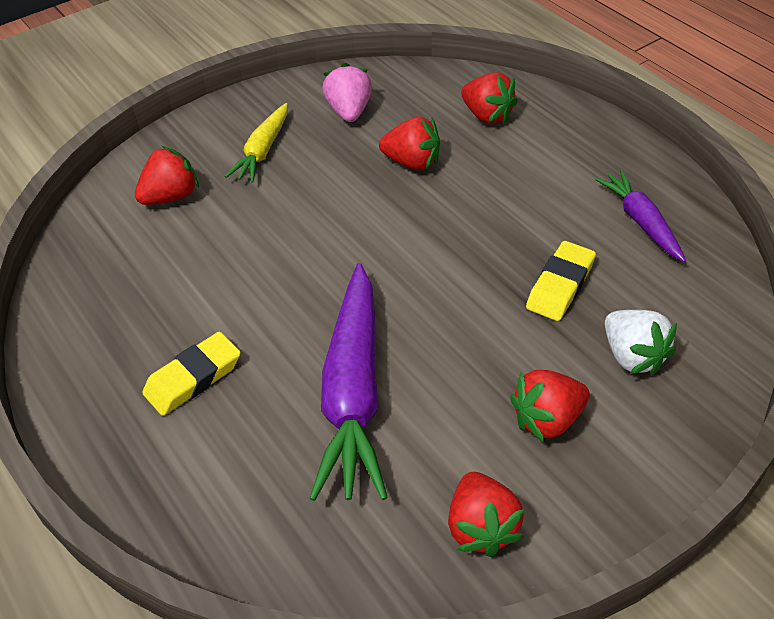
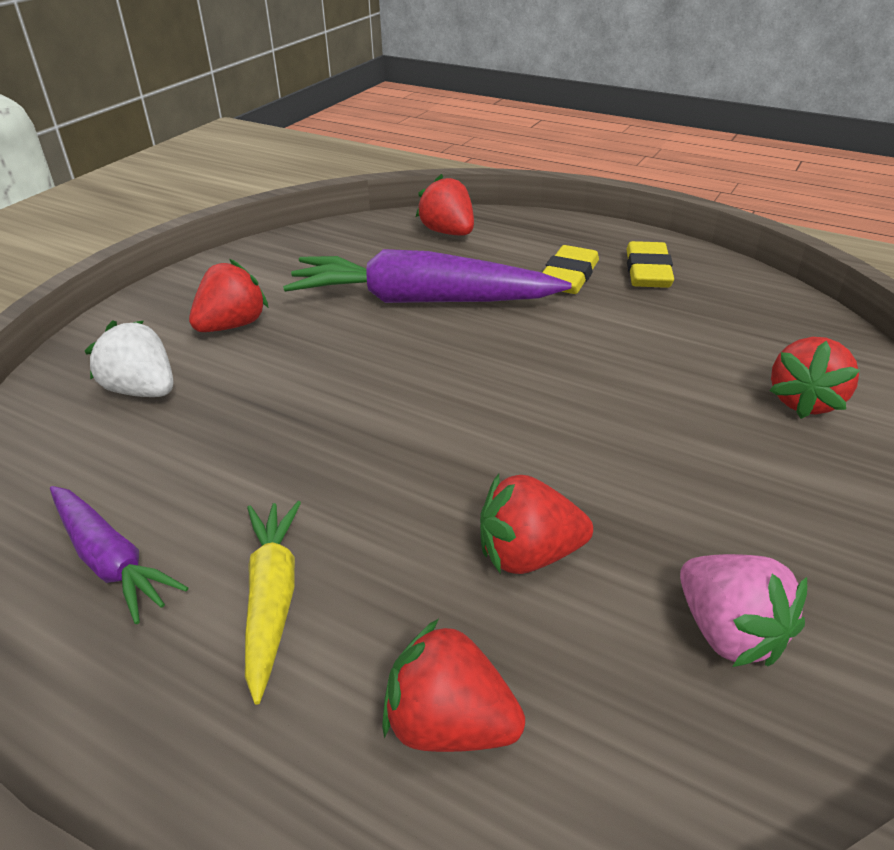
camera: 155 degrees right, 10 degrees down
(263, 151) = (777, 500): yellow carrot -> yellow carrot (272, 599)
(353, 392) = (421, 300): purple carrot -> purple carrot turned 60 degrees counterclockwise
(481, 527) = (275, 263): red strawberry -> red strawberry (448, 232)
(560, 285) = (234, 437): yellow eraser -> yellow eraser (648, 271)

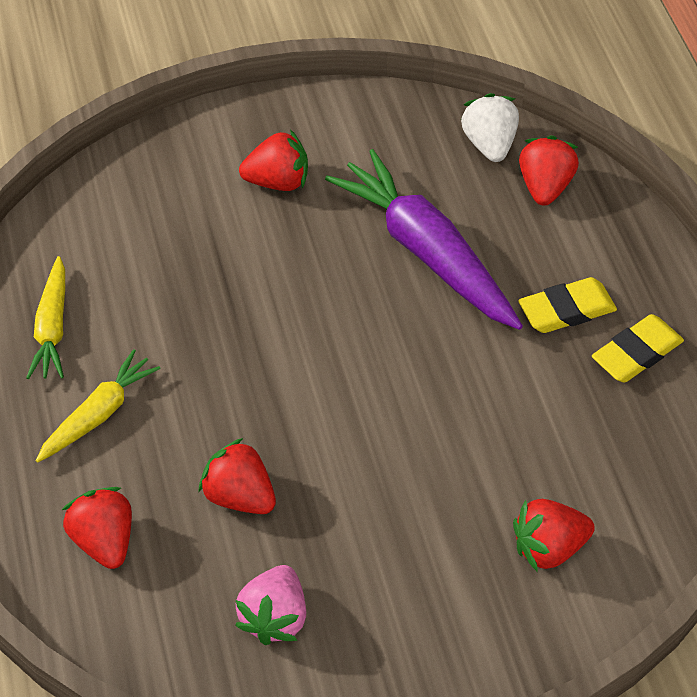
camera: 45 degrees right, 15 degrees up
(111, 560) = (52, 328): purple carrot -> yellow carrot
(143, 390) = (171, 206): white strawberry -> white strawberry (489, 144)

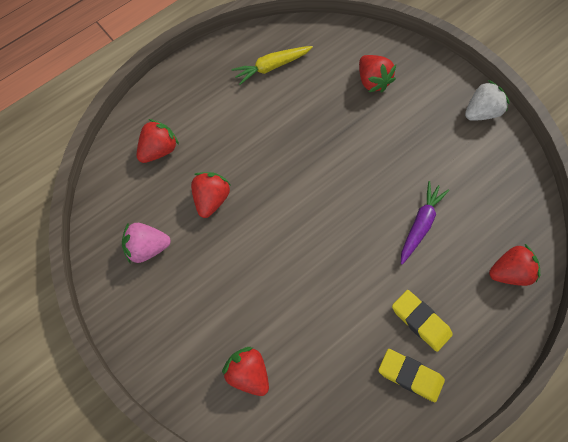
camera: 65 degrees right, 15 degrees up
(99, 414) = (230, 112): yellow carrot -> none
(278, 181) = (426, 125): red strawberry -> red strawberry (373, 81)
(426, 252) = (420, 224): purple carrot -> purple carrot, size x0.55
(489, 144) = (524, 226): white strawberry -> white strawberry (481, 112)

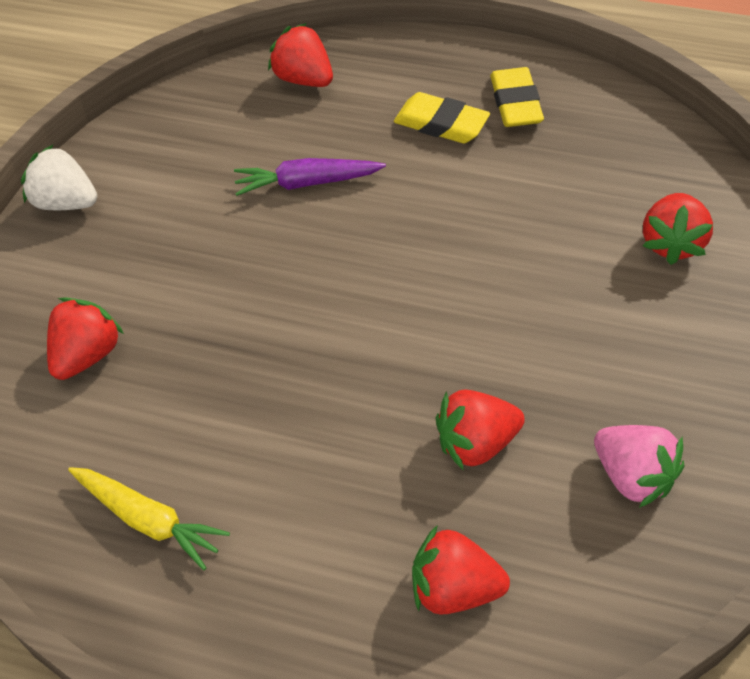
camera: 120 degrees left, 15 degrees down
(420, 321) = (441, 124): yellow eraser -> yellow eraser turned 75 degrees counterclockwise

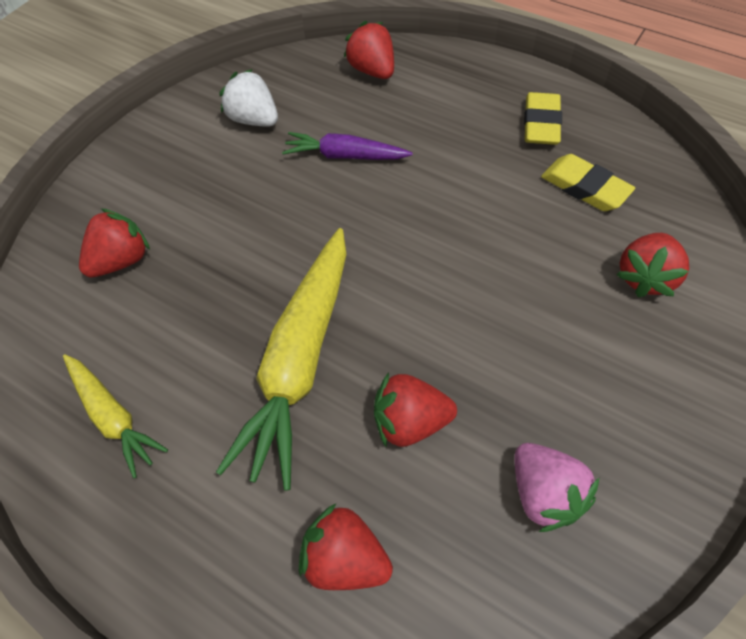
camera: 15 degrees right, 5 degrees up
(66, 202) = (154, 132): white strawberry -> white strawberry (254, 120)
(337, 412) = (300, 361): none -> yellow carrot
(441, 124) = (472, 129): yellow eraser -> yellow eraser (584, 187)

